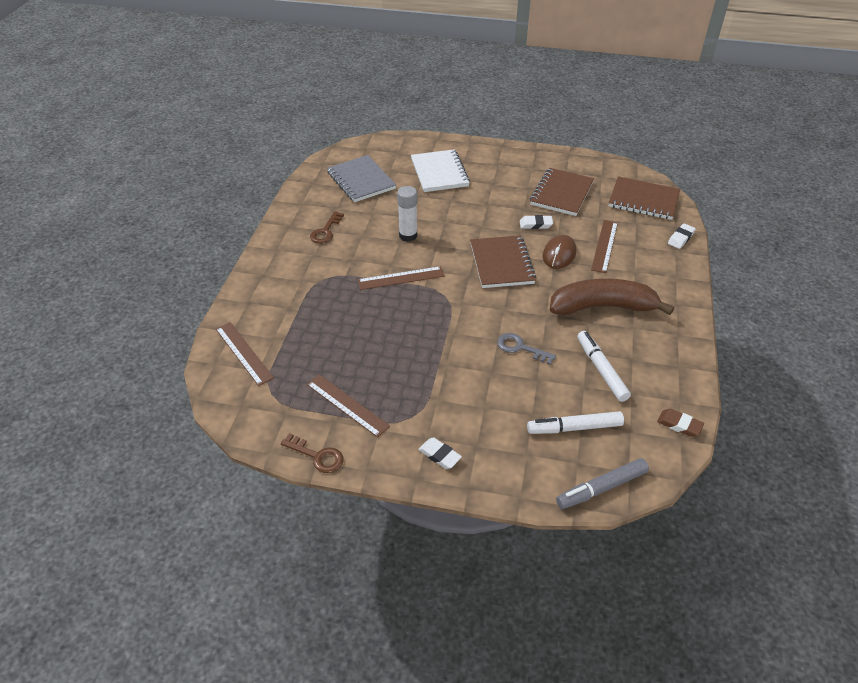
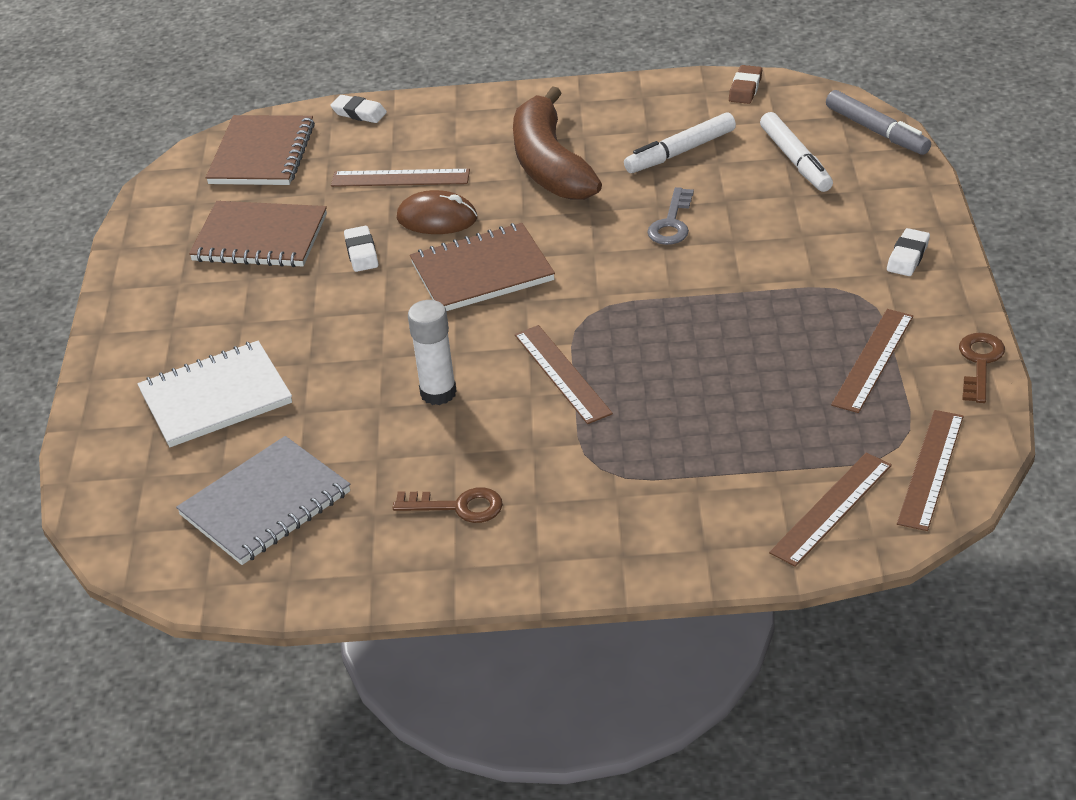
camera: 100 degrees left, 5 degrees down
(245, 402) = (931, 469): none -> brown ruler

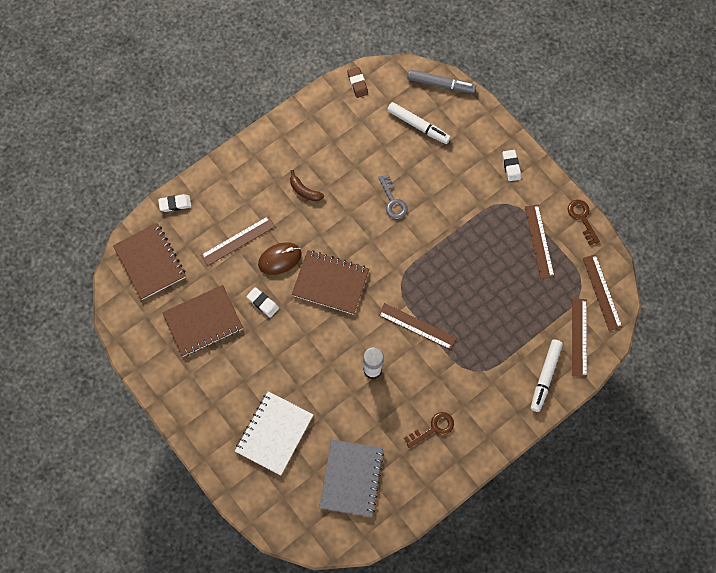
camera: 40 degrees left, 30 degrees up
(482, 271) = (330, 283): brown notebook -> brown notebook turned 75 degrees clockwise
(550, 164) = (304, 191): brown banana -> brown banana, size x0.42
(681, 152) = (360, 148): white marker -> white marker (545, 376)

